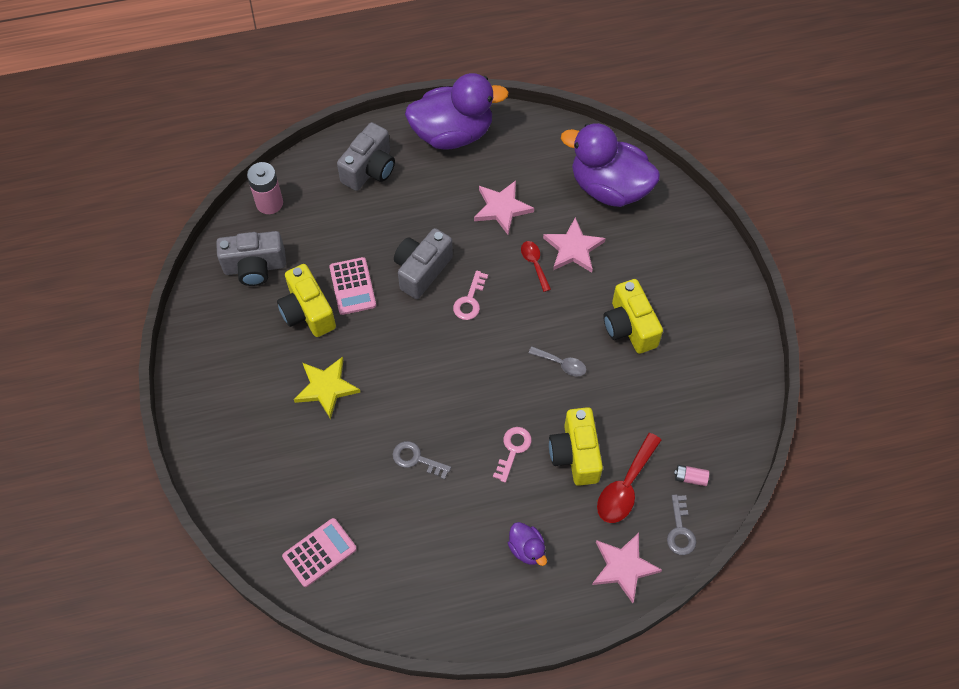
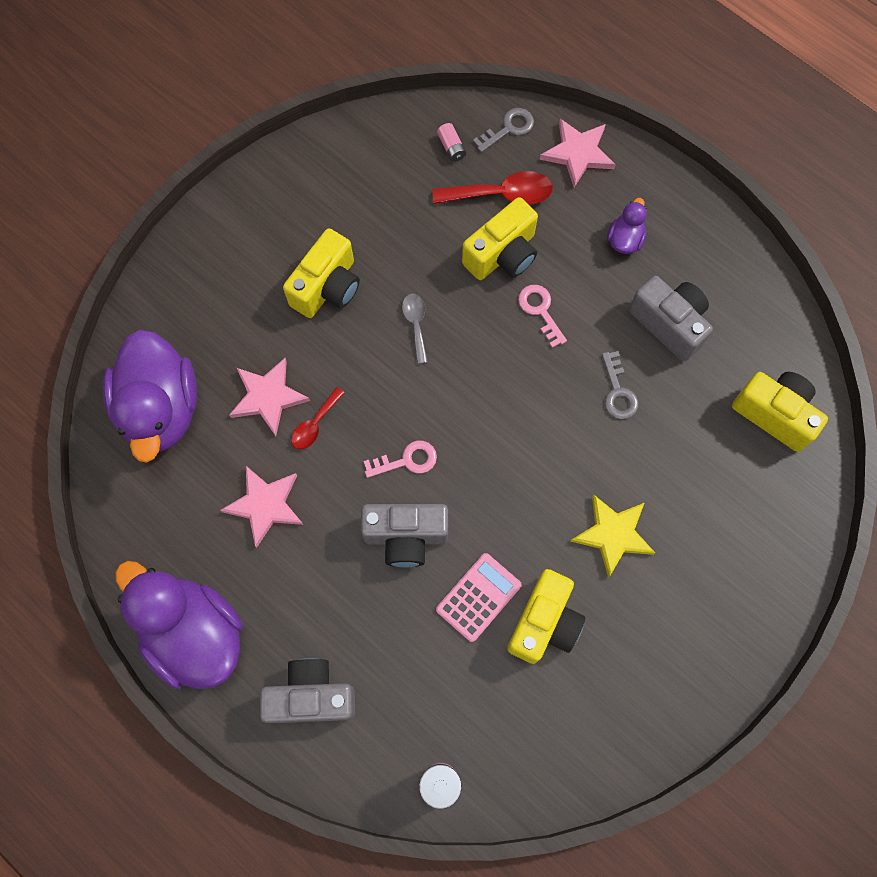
camera: 125 degrees left, 10 degrees up
(255, 267) = (534, 729): grey camera -> grey camera (669, 324)
(319, 552) = (774, 414): pink calculator -> yellow camera
(513, 450) = (540, 311): pink key -> pink key turned 75 degrees clockwise

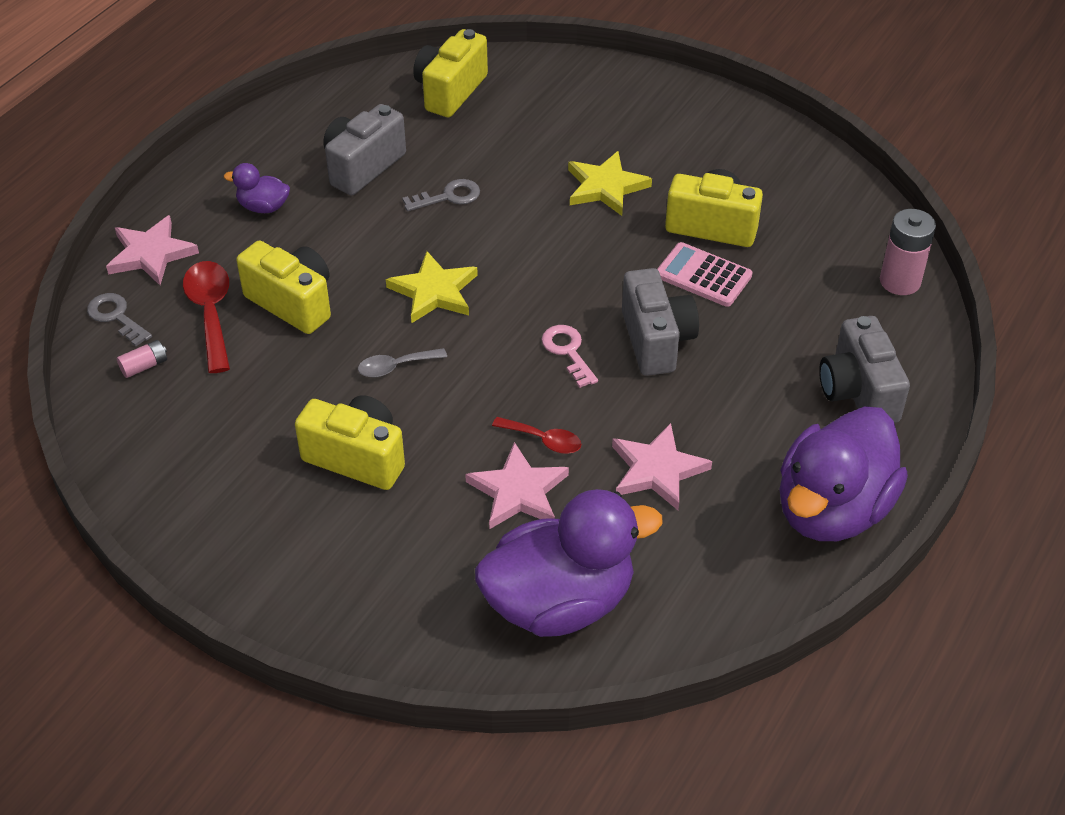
camera: 100 degrees left, 25 degrees down
(497, 364) = (434, 291): none -> yellow star
(540, 311) = (362, 264): pink key -> none

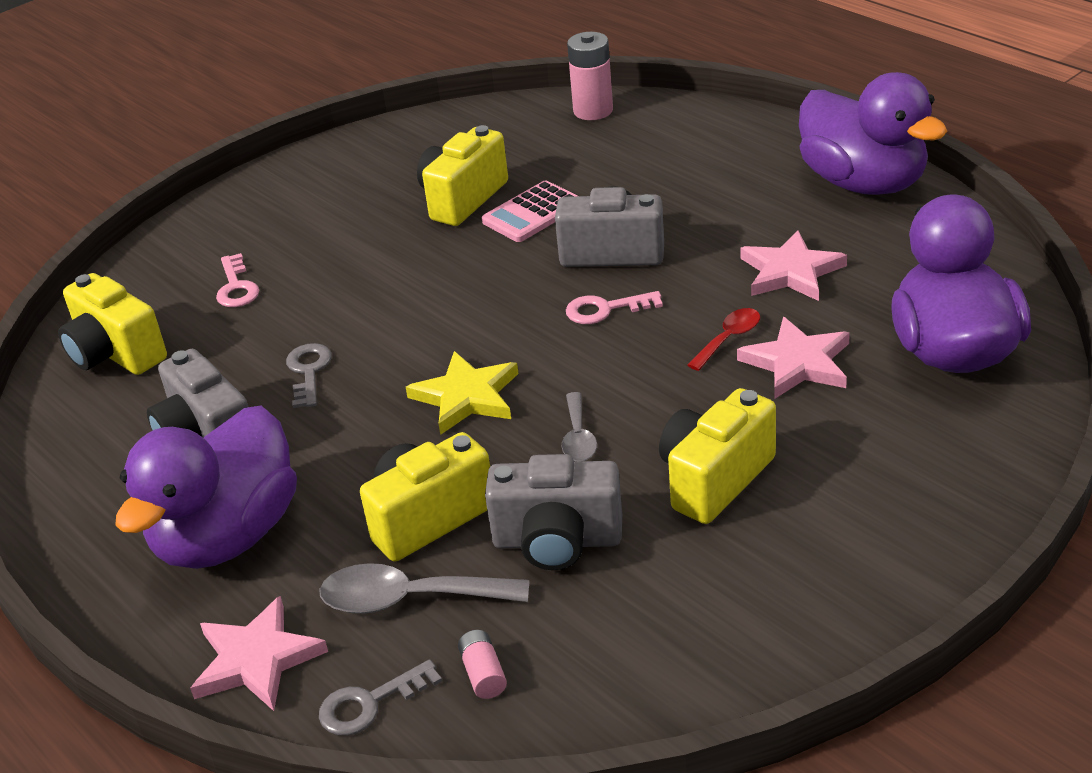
camera: 70 degrees left, 10 degrees down
(211, 313) = (409, 599): red spoon -> grey spoon
(263, 207) = (227, 536): purple duck -> purple duck, size x2.27
(547, 127) = (236, 287): none -> pink key
(605, 187) = (363, 258): yellow star -> none
(858, 392) = (725, 151): grey camera -> grey camera (557, 541)

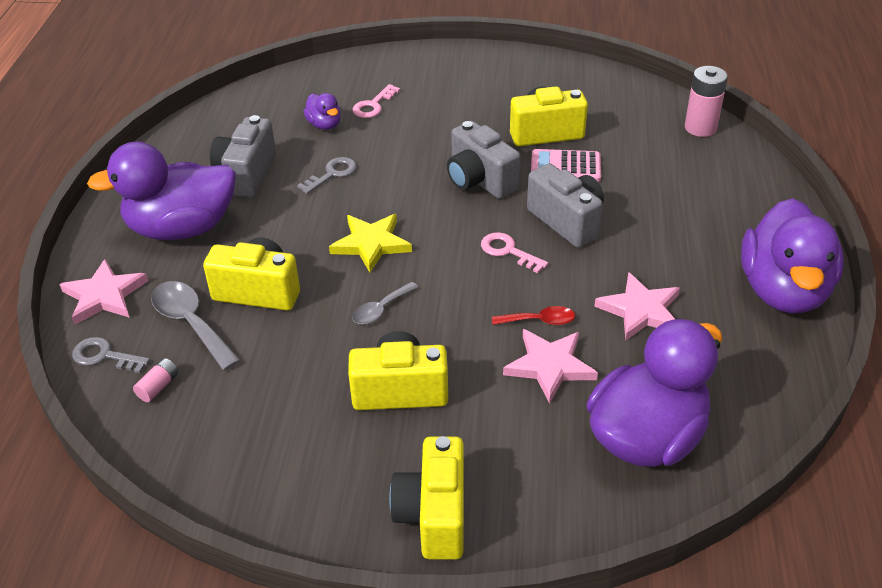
camera: 45 degrees right, 5 degrees up
(115, 354) = (279, 103): yellow camera -> yellow camera (434, 515)
(212, 338) = (324, 125): none -> purple duck
(557, 541) = (285, 353): grey camera -> grey camera (479, 180)

